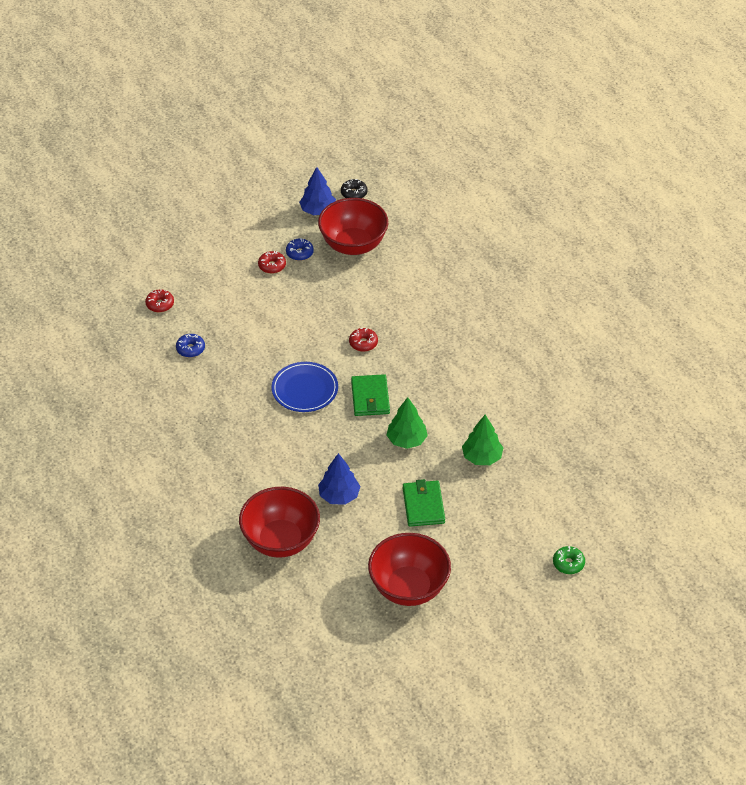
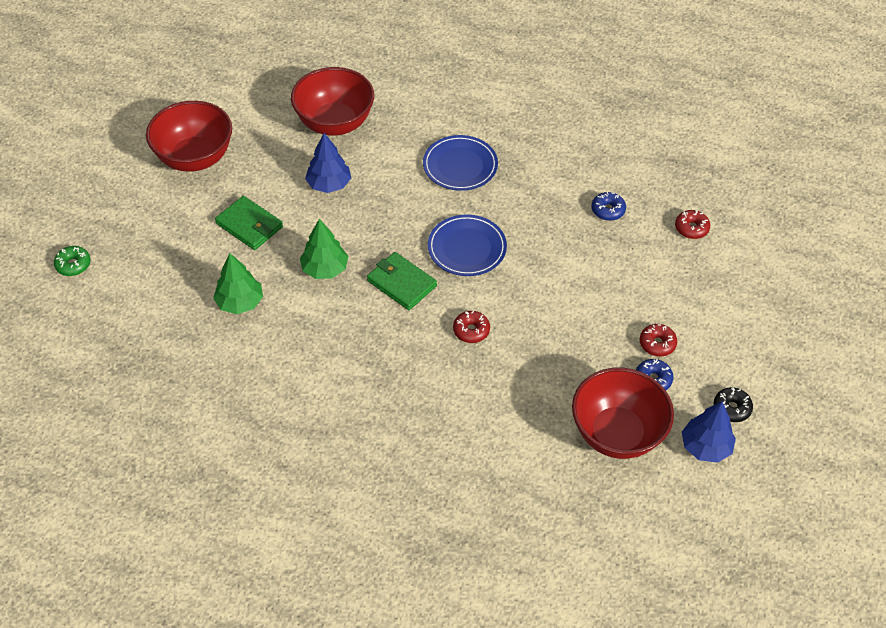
camera: 135 degrees right, 5 degrees up
(238, 444) = (460, 165): none -> blue plate
(354, 193) = (702, 503): black donut -> black donut (731, 408)

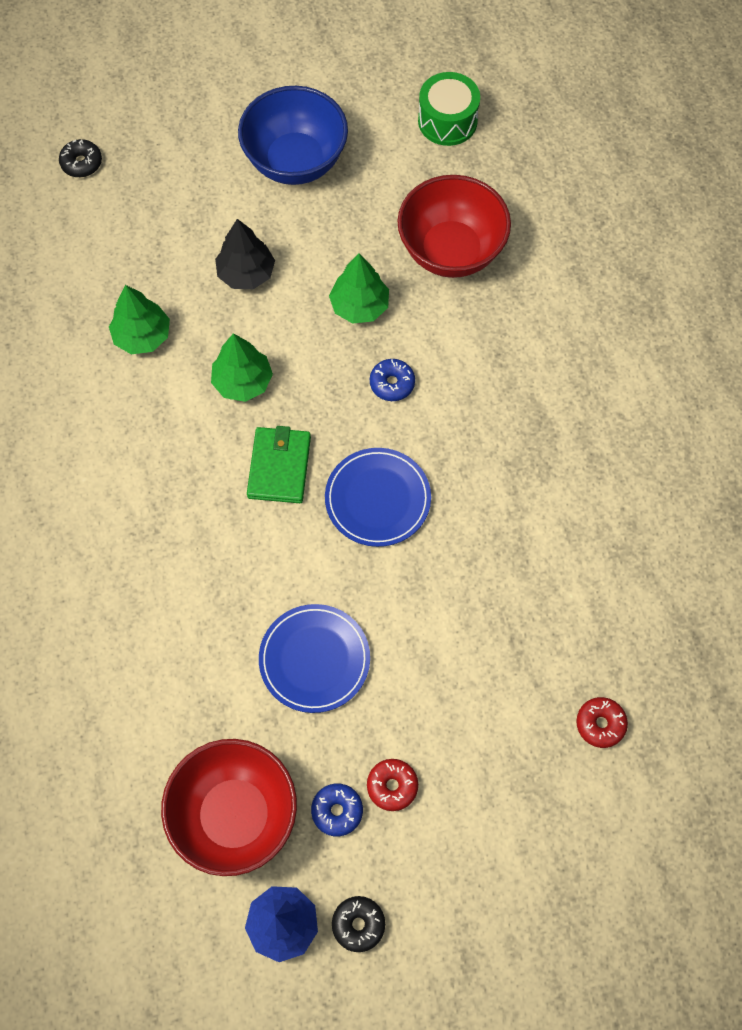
camera: 55 degrees right, 15 degrees up
(73, 265) = (81, 163): green donut -> black donut
(195, 158) = (295, 161): red bowl -> blue bowl
(245, 75) = (447, 121): none -> green drum
(249, 225) = (246, 273): green wallet -> black tree
(329, 184) = (359, 306): blue tree -> green tree
(460, 165) = (492, 414): blue plate -> blue plate (314, 659)
(471, 330) = (266, 577): red donut -> none
(608, 210) = (552, 612): blue donut -> blue donut (392, 383)

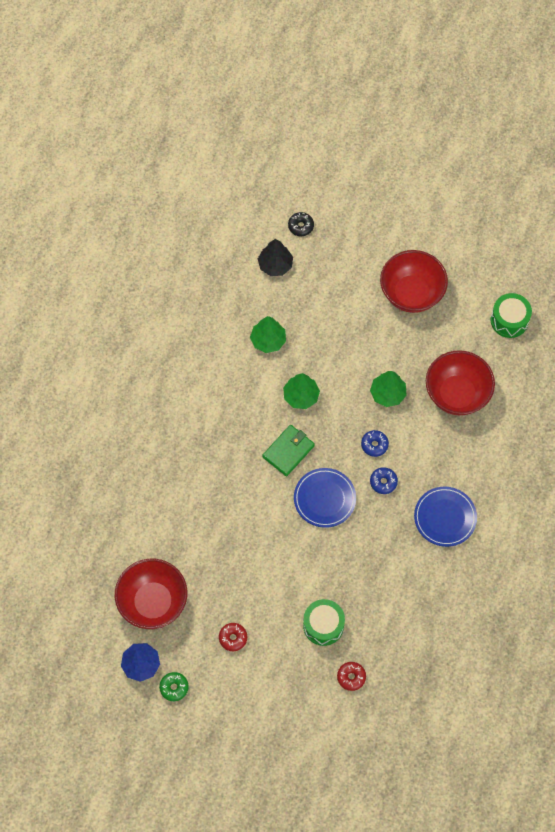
camera: 35 degrees right, 0 degrees up
(246, 273) = (342, 339): black tree -> black tree (275, 265)
(295, 161) = (411, 293): blue bowl -> red bowl
(314, 659) = (239, 556): blue plate -> blue plate (445, 517)
(337, 811) = (200, 632): blue donut -> blue donut (383, 482)
(358, 924) = (174, 687): black donut -> green donut
(507, 677) = (323, 625): none -> green drum

